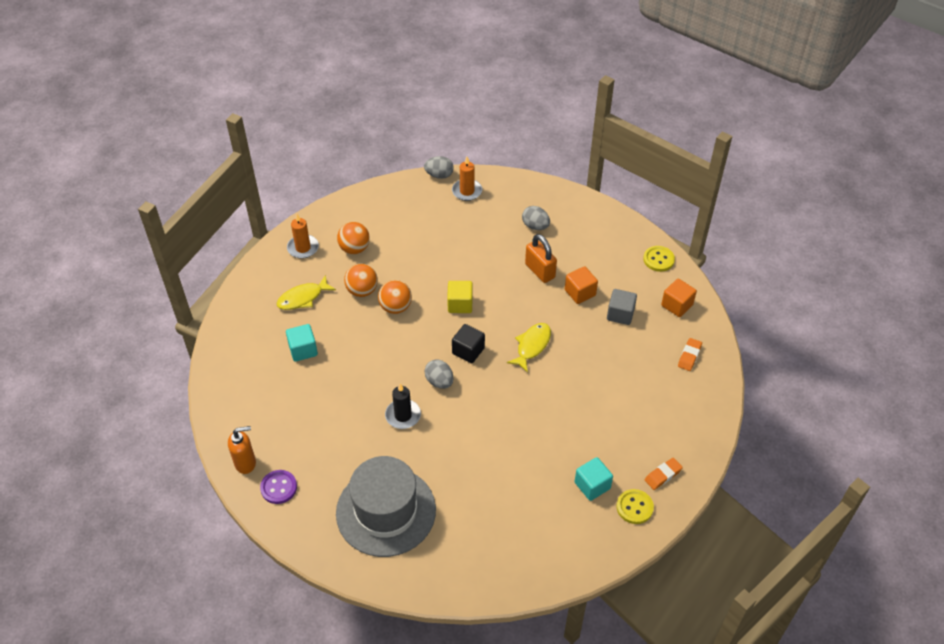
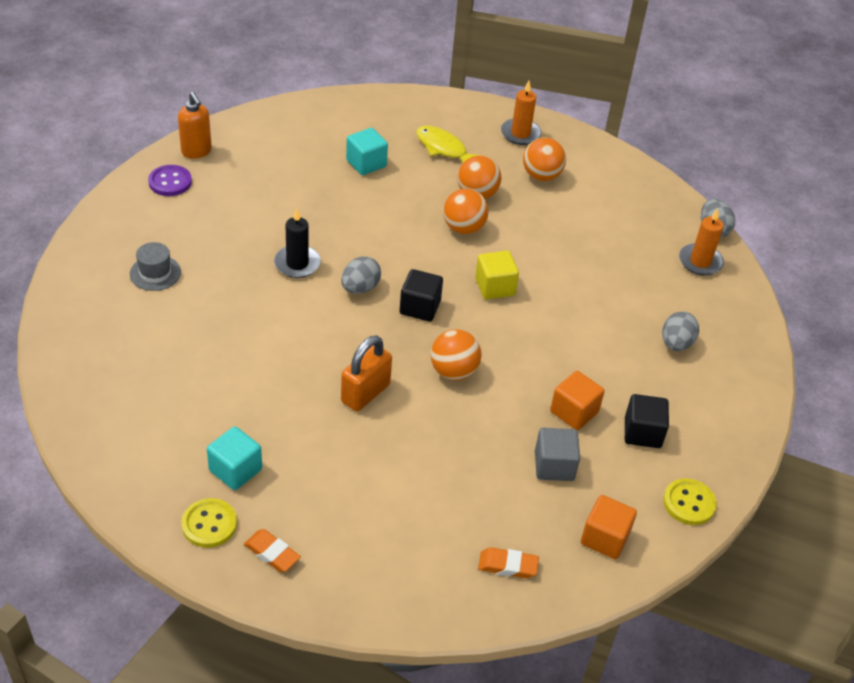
camera: 70 degrees right, 5 degrees down
(386, 511) = (155, 273): grey hat -> grey hat, size x0.41
(532, 346) = (453, 371): yellow fish -> orange ball
(540, 271) = (593, 361): orange padlock -> orange padlock (365, 393)
(603, 264) = (642, 433): none -> black cube

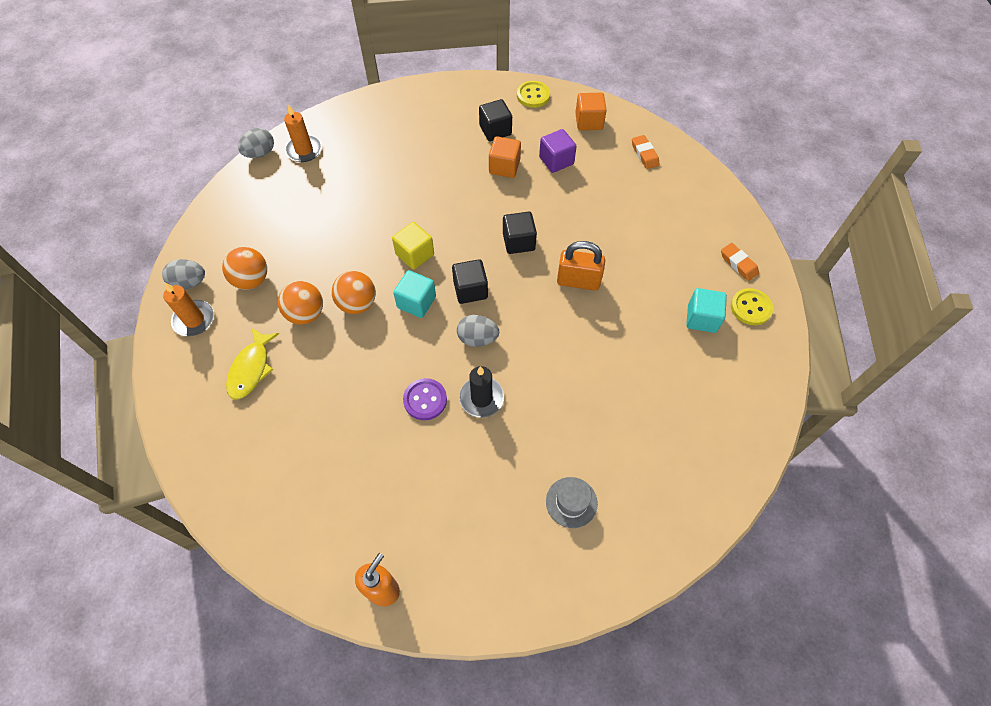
camera: 115 degrees left, 15 degrees up
(170, 182) = (445, 580): purple button -> purple button (425, 400)
(272, 553) = (738, 264): orange eraser -> orange eraser turned 45 degrees counterclockwise
(366, 163) = (311, 420): turquoise cube -> turquoise cube (416, 302)
(453, 371) = (518, 242): orange ball -> black cube
(554, 466) = (556, 160): grey cube -> purple cube
(676, 344) = (402, 138): grey egg -> grey egg (189, 283)

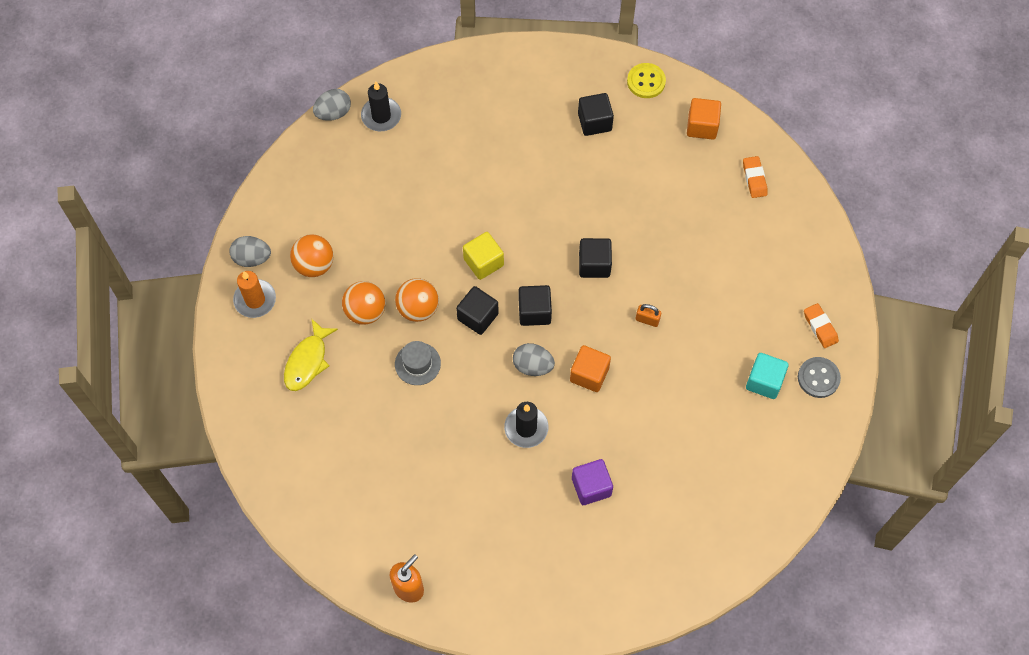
camera: 10 degrees right, 5 degrees up
(304, 150) = (381, 116): orange candle -> black candle
(416, 302) = (477, 316): turquoise cube -> black cube
(425, 400) = (471, 420): purple button -> none
(504, 167) = (596, 171): orange cube -> orange cube (589, 374)
(556, 160) = (654, 172): purple cube -> purple cube (591, 487)
(571, 502) = (592, 541): grey hat -> grey hat (417, 364)
(578, 281) = (647, 320): orange padlock -> orange padlock, size x0.53
(750, 308) = (818, 378): yellow button -> grey button

